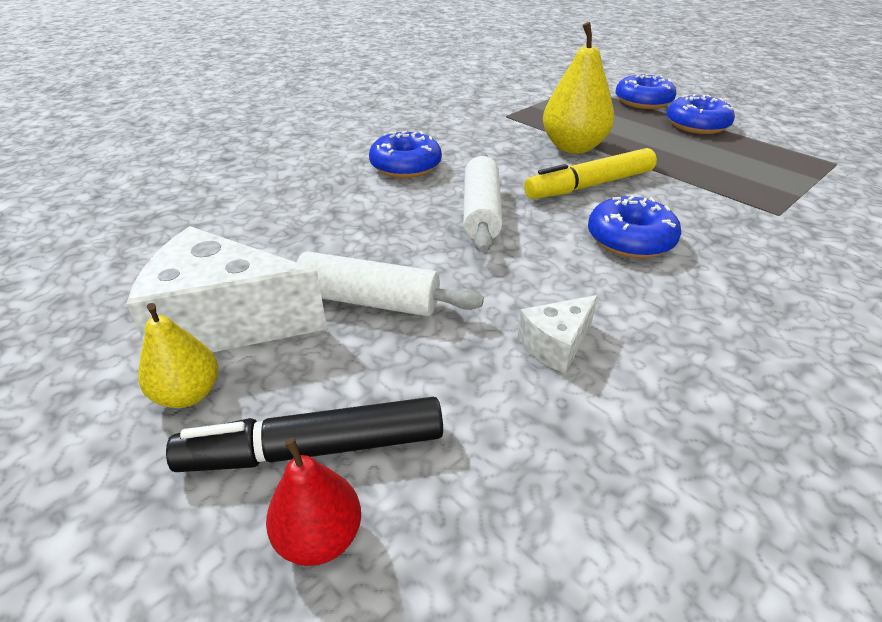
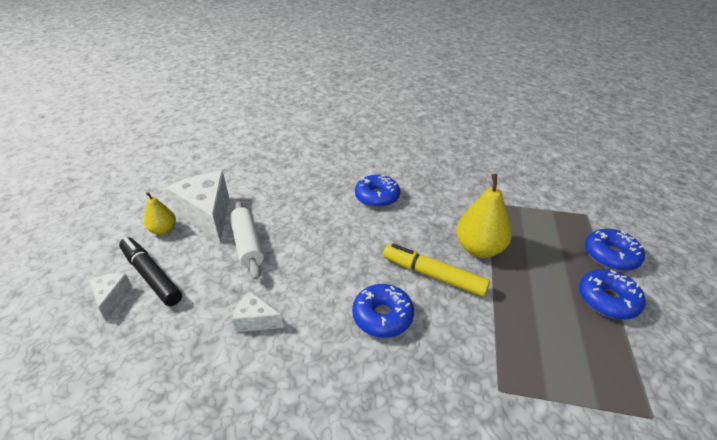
camera: 55 degrees right, 0 degrees up
(320, 537) = (112, 298): red pear -> white cheese
(481, 212) = (355, 244): white rolling pin -> none

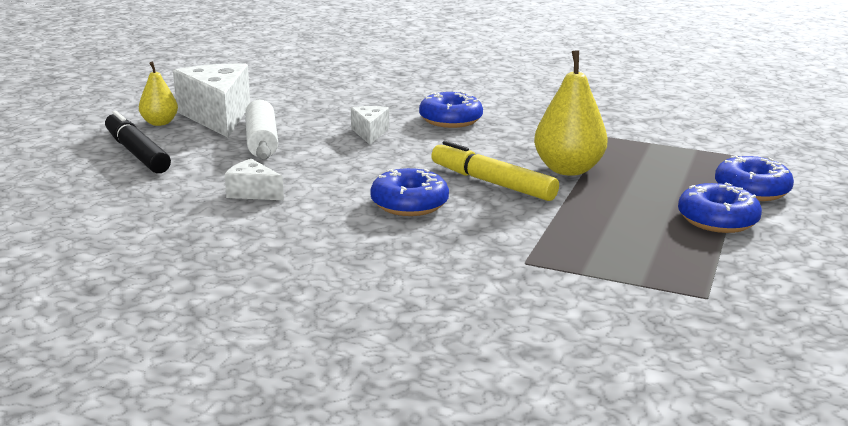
camera: 10 degrees right, 15 degrees down
(112, 298) = (88, 164): white cheese -> white cheese (370, 133)

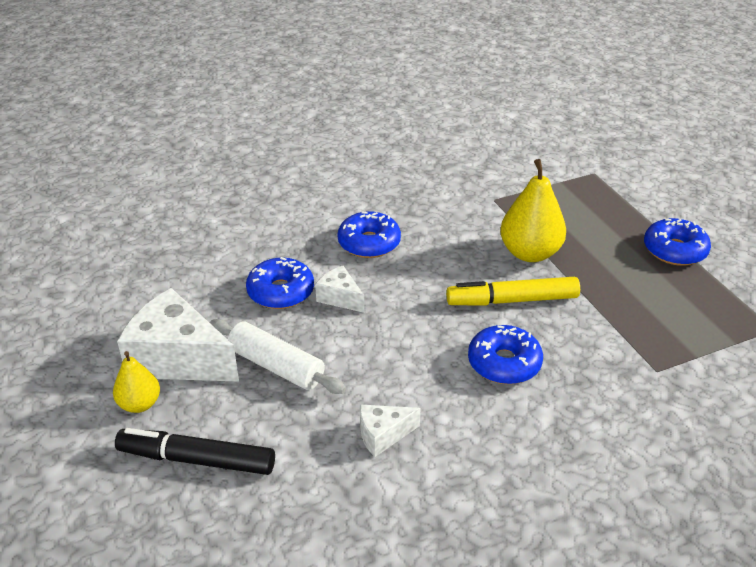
camera: 45 degrees left, 15 degrees up
(751, 190) = (646, 207): blue donut -> blue donut (281, 292)

